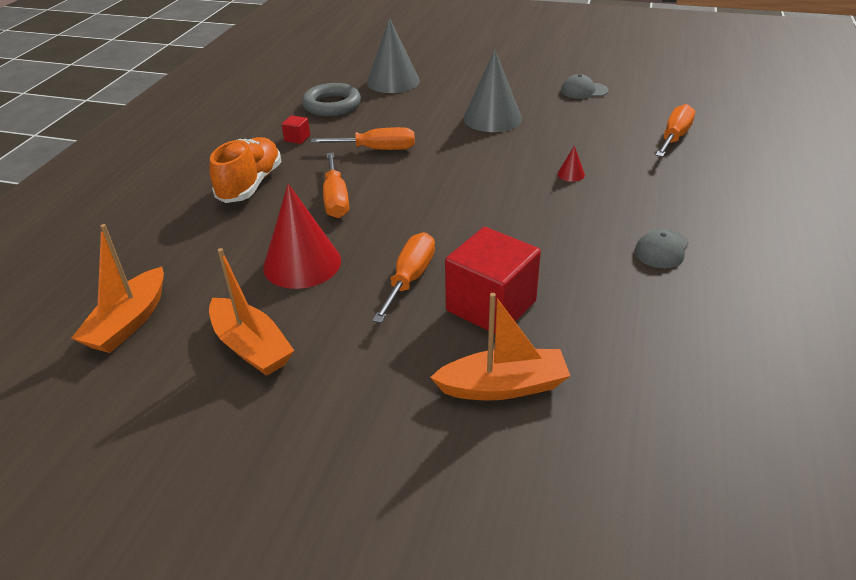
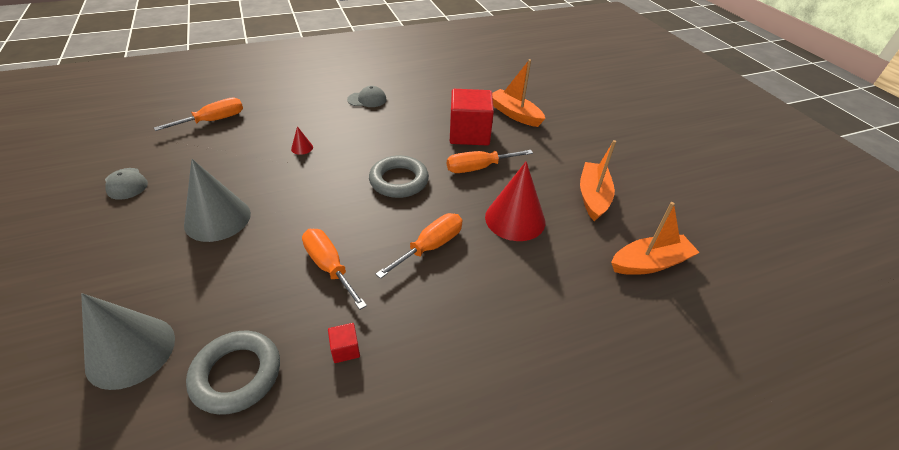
camera: 130 degrees left, 5 degrees up
(250, 184) = (458, 321): orange shoe -> none
(448, 214) = (399, 181): none -> grey ring
(674, 137) = (213, 121): orange screwdriver -> orange screwdriver turned 150 degrees clockwise

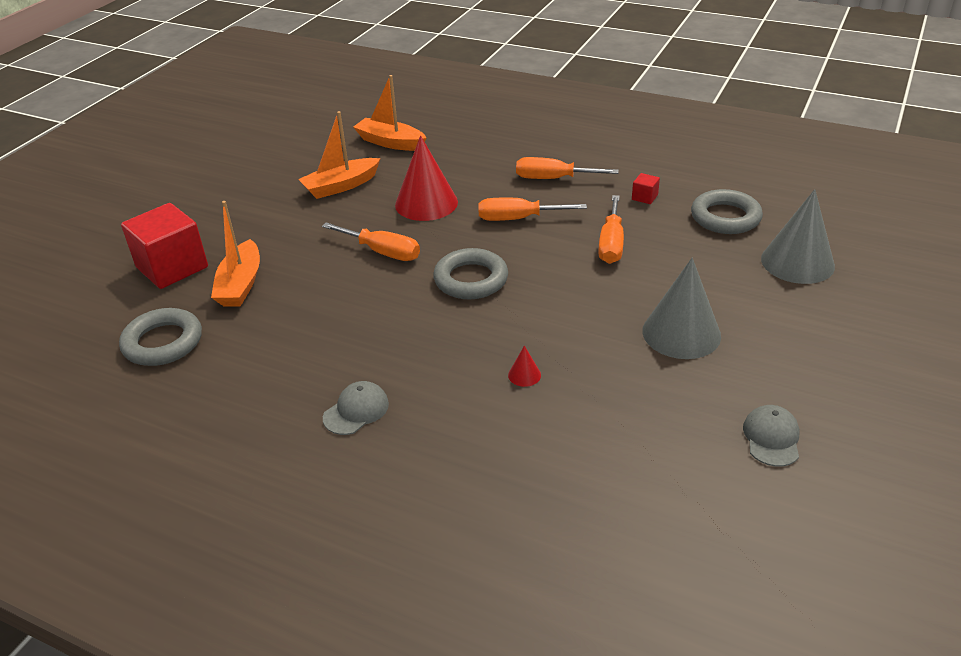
camera: 130 degrees left, 5 degrees down
(213, 121) = (602, 500): orange screwdriver -> orange screwdriver (553, 179)
(367, 99) = (356, 411): grey cap -> grey cap turned 90 degrees clockwise
(469, 134) = (328, 289): red cube -> red cube (172, 267)
(494, 81) = (163, 342): none -> grey ring

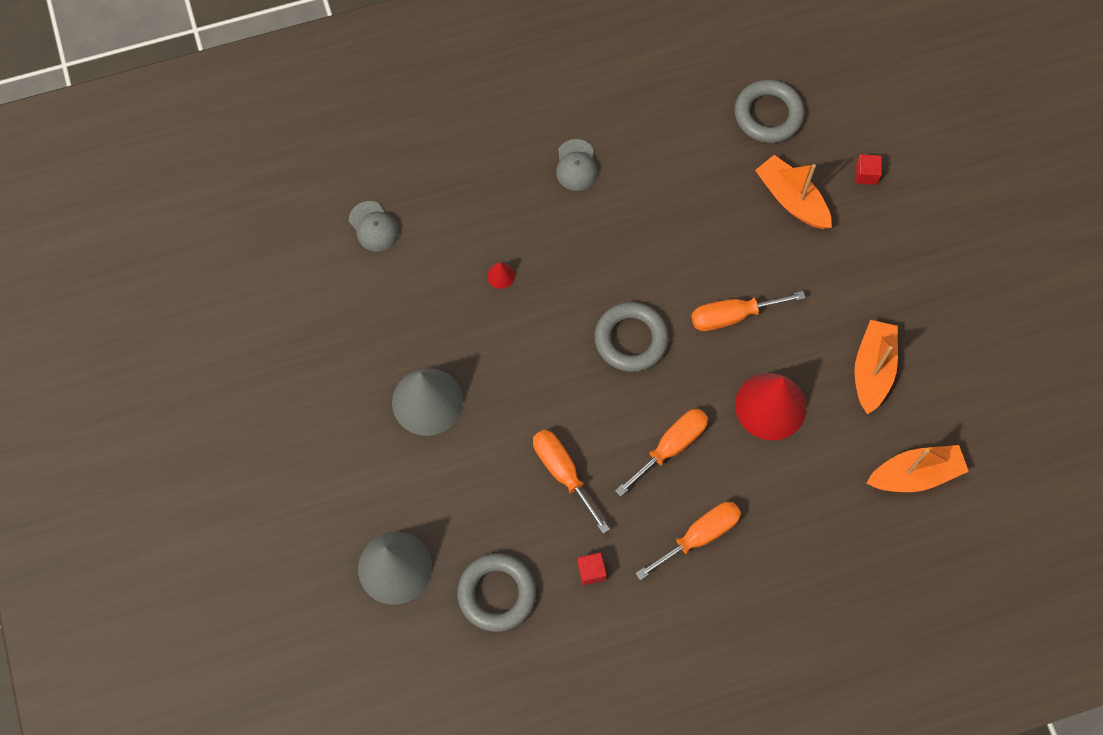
camera: 135 degrees right, 30 degrees up
(172, 267) = (866, 174): red cube -> red cube, size x0.41
(771, 438) = (304, 342): grey cap -> grey cap (374, 227)

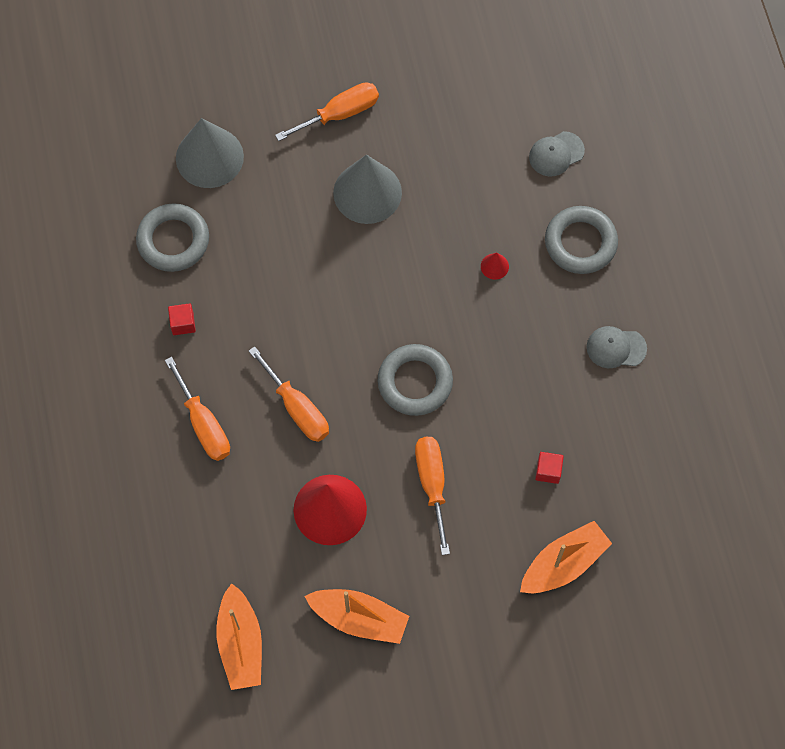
camera: 95 degrees right, 0 degrees up
(563, 473) = (282, 307): orange screwdriver -> orange screwdriver (340, 114)
(768, 114) = (670, 553): grey ring -> grey ring (580, 243)
(866, 174) = (590, 649): red cube -> red cube (548, 471)

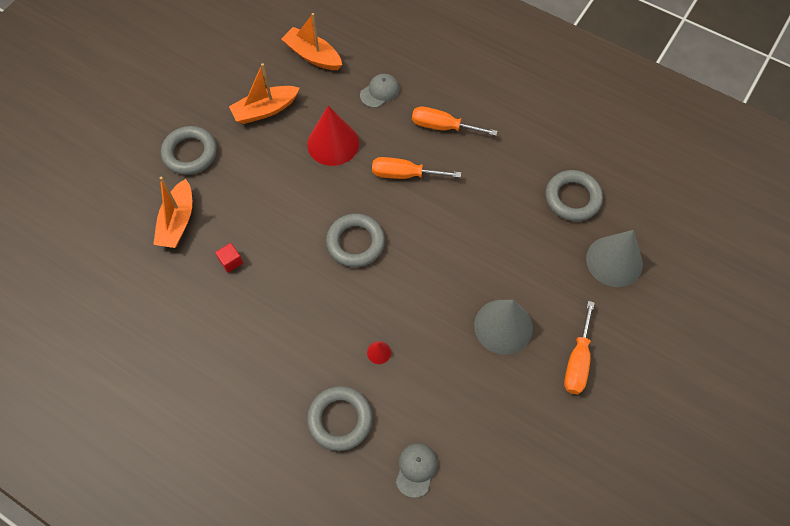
camera: 135 degrees right, 5 degrees down
(183, 323) = (513, 162): red cube -> none
(432, 484) = (291, 200): orange screwdriver -> none
(484, 637) = (190, 153): none -> grey ring
(616, 348) = (254, 370): grey cap -> grey cap (380, 92)

